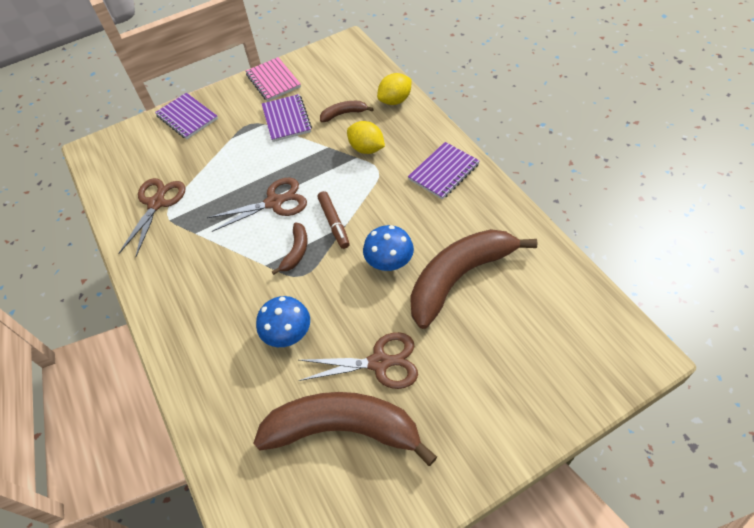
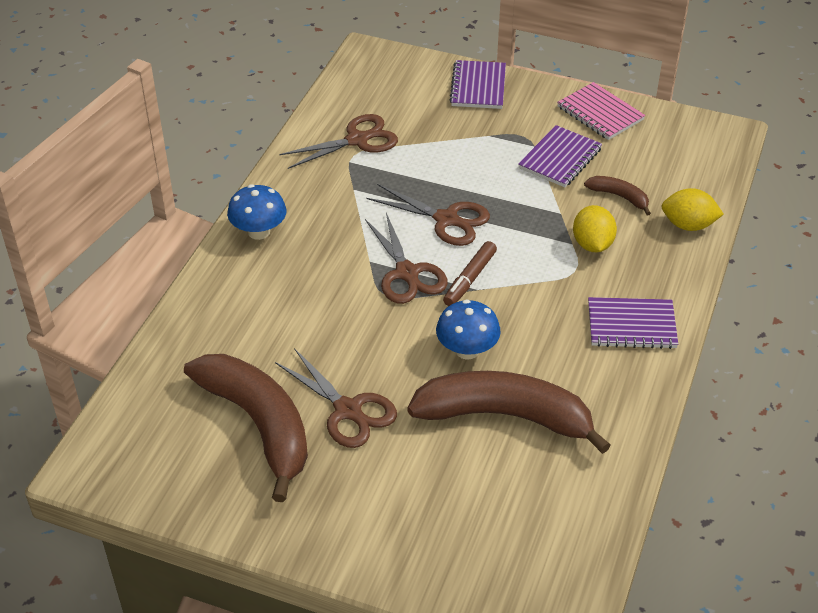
camera: 45 degrees right, 10 degrees down
(273, 81) = (600, 113): pink notebook -> pink notebook turned 60 degrees counterclockwise
(288, 334) = (314, 325): blue mushroom -> blue mushroom (259, 232)
(296, 252) = (407, 273): brown banana -> brown scissors

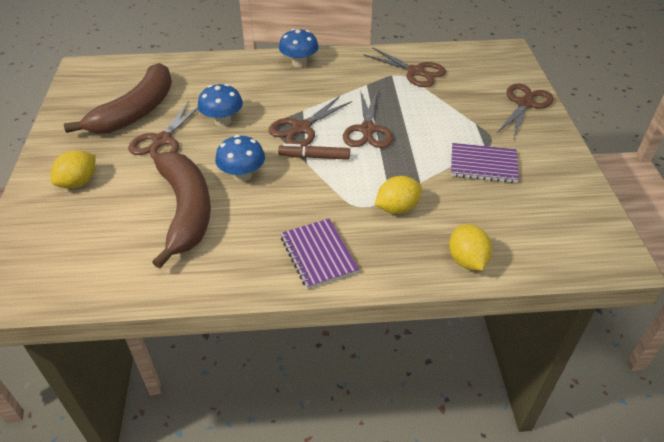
camera: 65 degrees right, 0 degrees up
(343, 340) = (222, 121): none -> blue mushroom
(389, 513) = (79, 182): none -> yellow lemon
(478, 87) = (525, 104): purple notebook -> brown scissors
(600, 113) = (560, 171): pink notebook -> none
(619, 197) = (467, 209): brown banana -> none

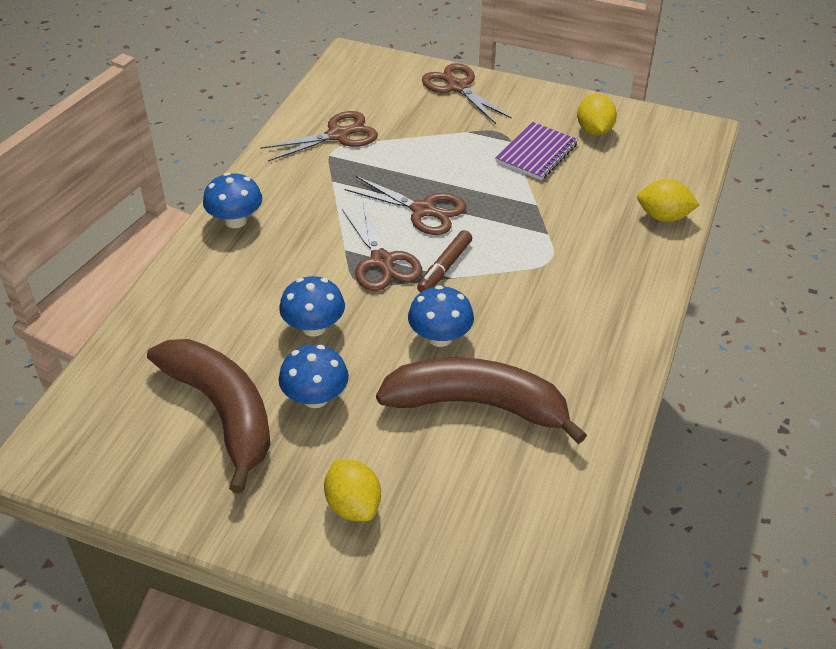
camera: 65 degrees left, 0 degrees up
(162, 140) = (315, 398): brown scissors -> blue mushroom
(318, 255) = (607, 314): purple notebook -> none
(397, 208) = (568, 235): yellow lemon -> yellow lemon (594, 130)

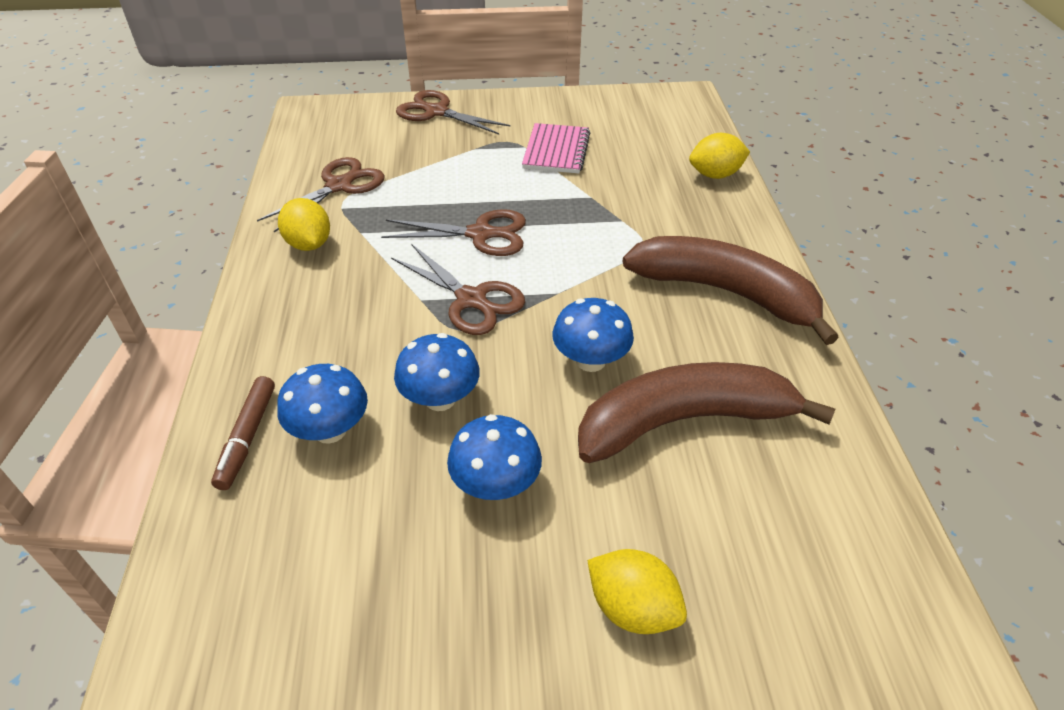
camera: 25 degrees left, 0 degrees up
(223, 412) = (388, 550): brown banana -> brown banana (726, 292)
(236, 221) = (270, 307): blue mushroom -> blue mushroom (330, 430)
(444, 267) = (543, 285): brown marker -> brown marker (247, 437)
(536, 153) = (556, 151): purple notebook -> pink notebook
(594, 130) = (595, 118): yellow lemon -> yellow lemon (309, 244)

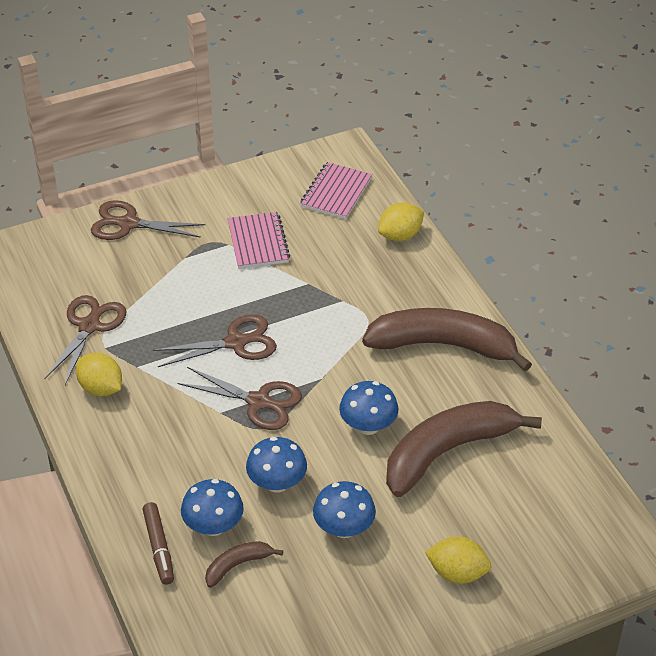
camera: 20 degrees left, 0 degrees up
(328, 492) = (238, 565): none -> brown banana
(660, 126) = (336, 193): none -> pink notebook

